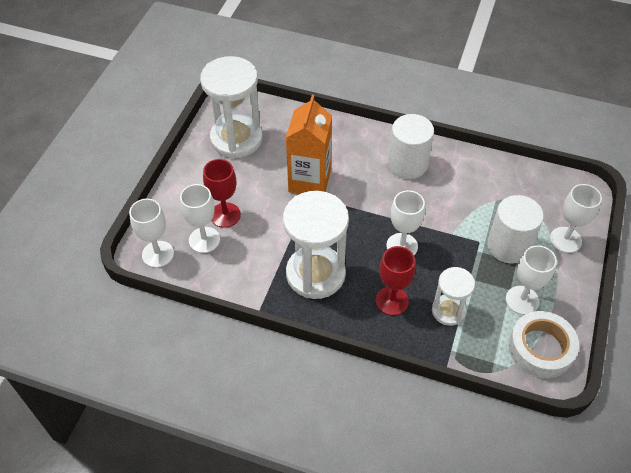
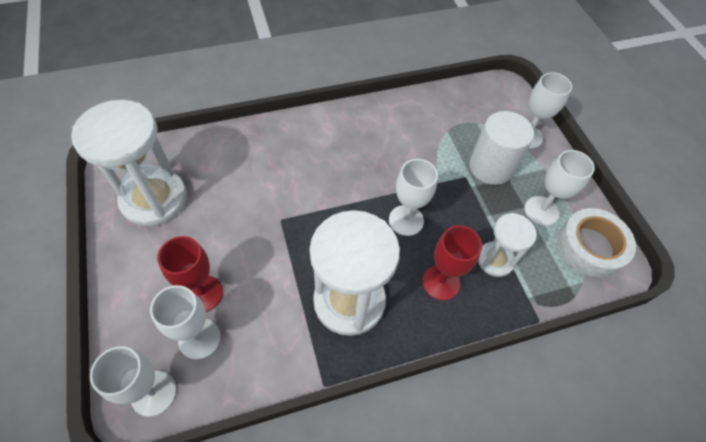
camera: 40 degrees left, 5 degrees up
(309, 181) = (268, 204): orange carton -> none
(407, 164) = (348, 136): white cylinder -> none

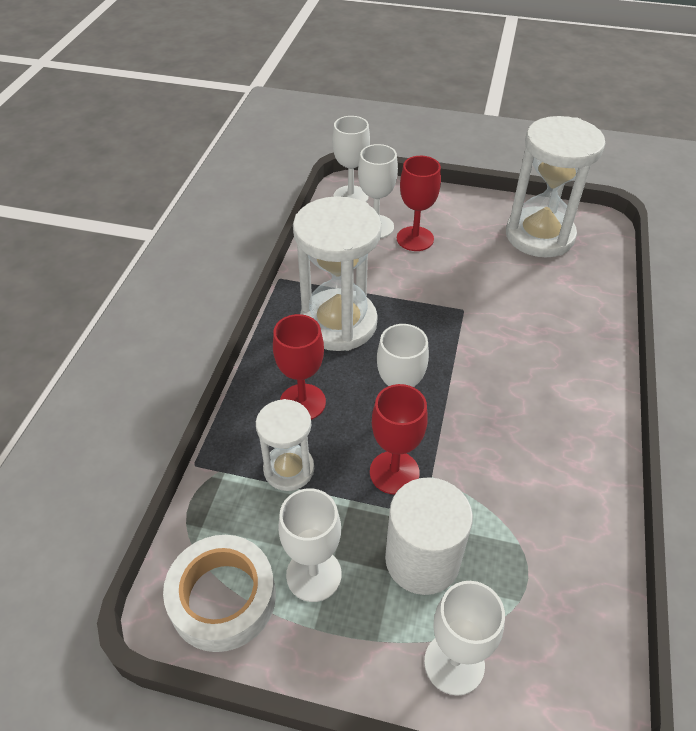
camera: 125 degrees right, 10 degrees down
(451, 202) = (394, 472): none -> red goblet

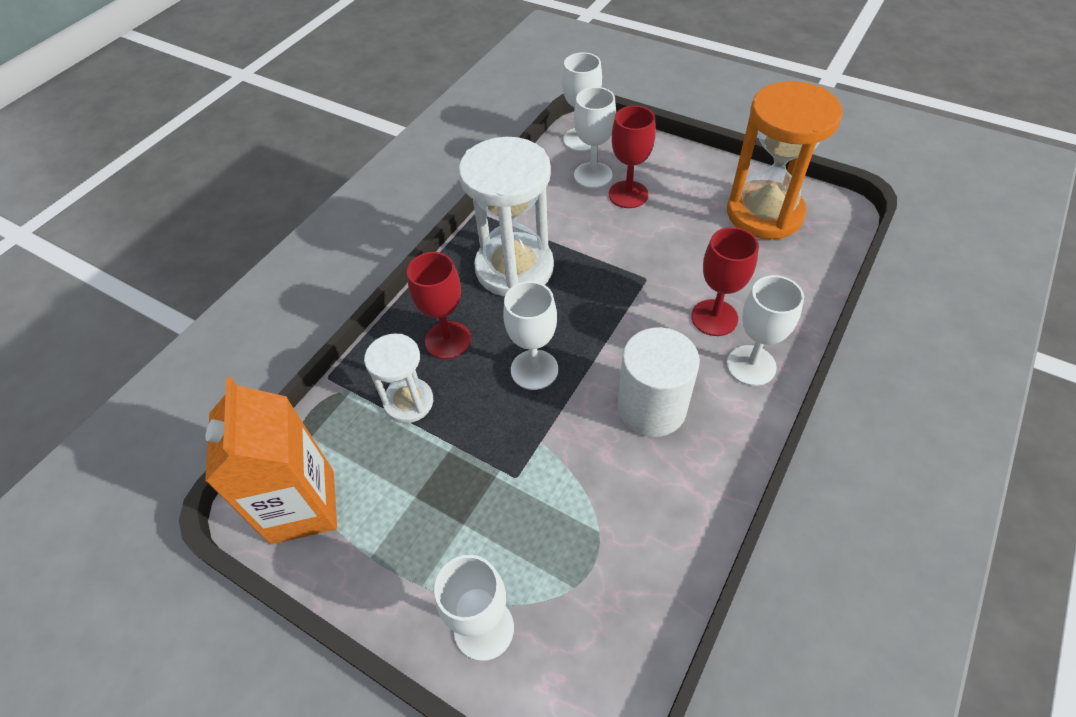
camera: 20 degrees right, 5 degrees up
(223, 598) = (303, 506): white tape -> orange carton
(314, 575) = (390, 507): white goblet -> white goblet (751, 365)
(394, 472) = (505, 429): red goblet -> red goblet (714, 318)
(422, 559) = (496, 521): white cylinder -> white cylinder (651, 408)
(539, 236) = (764, 213): white hourglass -> orange hourglass

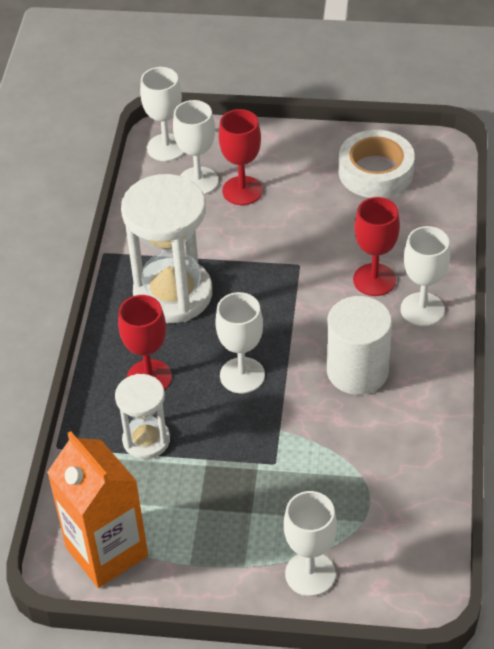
camera: 25 degrees left, 5 degrees down
(764, 213) = (375, 172): orange hourglass -> white tape

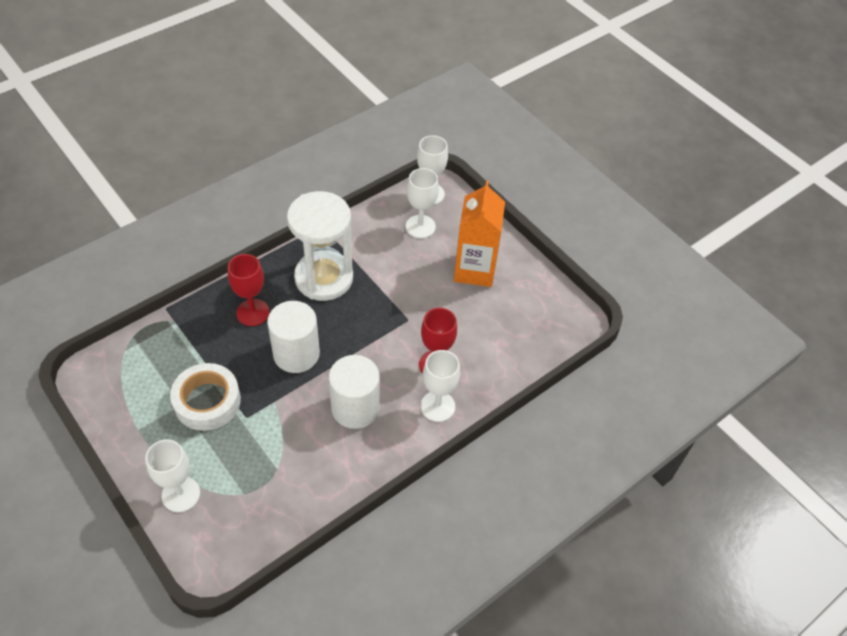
camera: 40 degrees right, 5 degrees up
(107, 551) = (114, 384): orange carton -> orange carton (474, 270)
(146, 440) = (207, 344): white hourglass -> none
(242, 191) = (436, 251): red goblet -> none
(242, 375) = (296, 354): white goblet -> white cylinder
(375, 172) = (523, 303): white tape -> white tape (207, 401)

